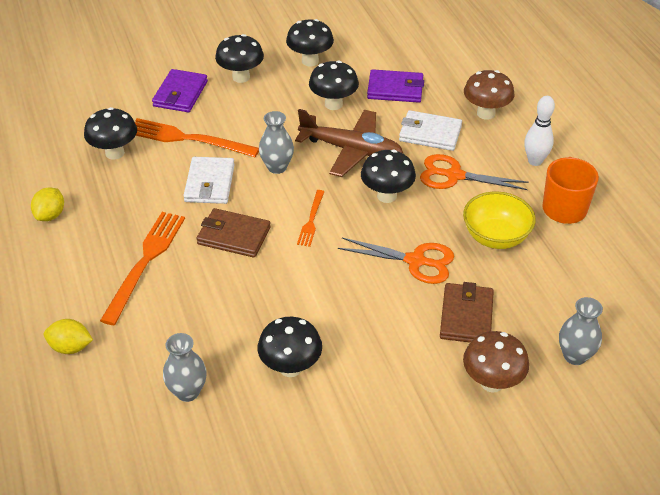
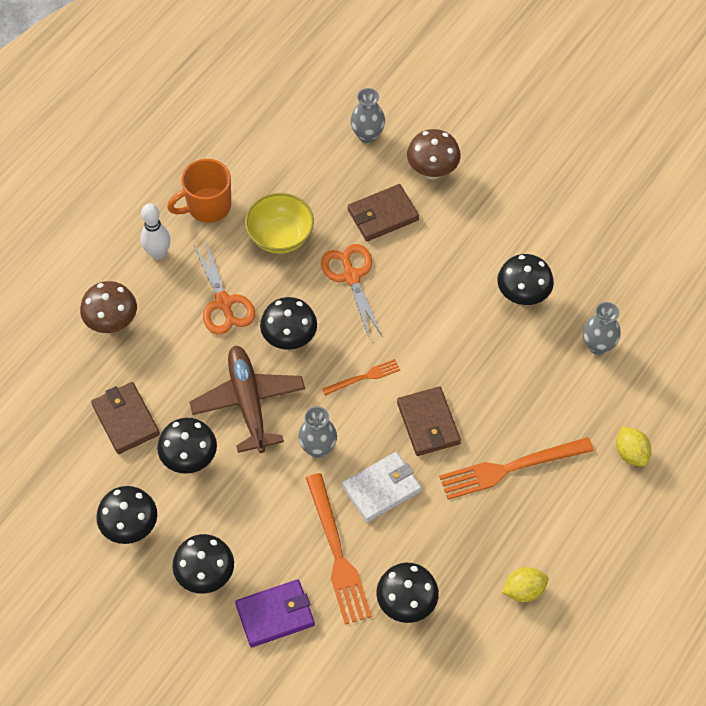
camera: 125 degrees left, 15 degrees up
(395, 89) = (125, 419): purple wallet -> brown wallet
(430, 133) = (177, 352): white wallet -> none

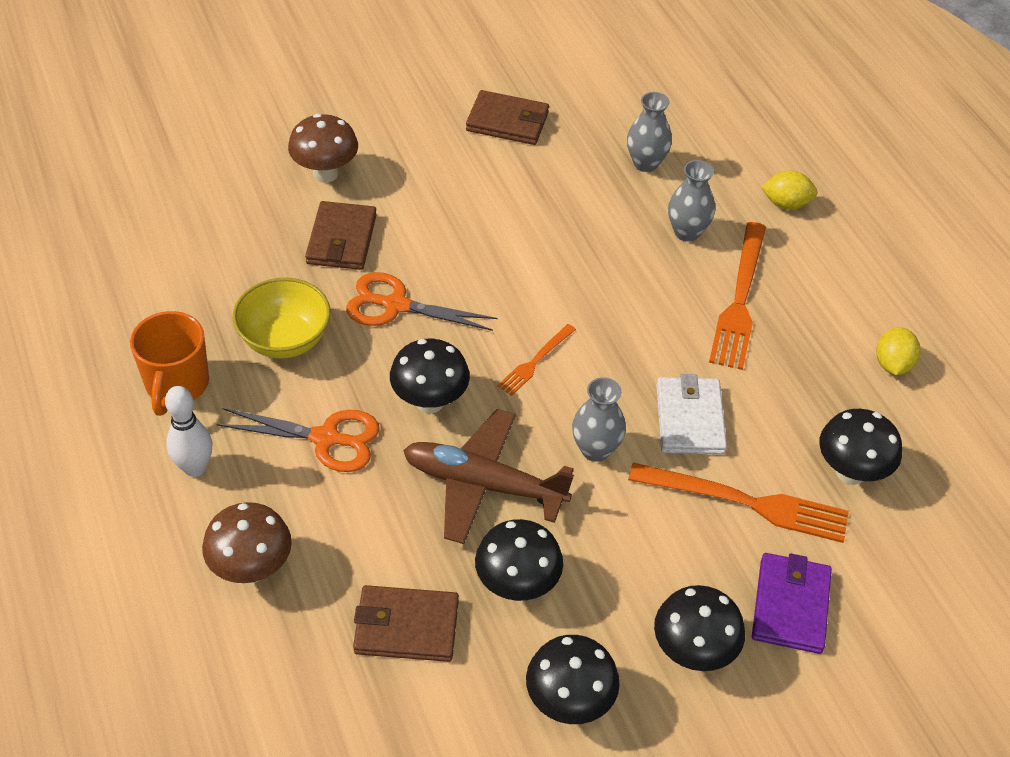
camera: 60 degrees left, 10 degrees down
(364, 377) = (535, 361): orange fork -> orange fork turned 150 degrees counterclockwise
(367, 135) = (227, 199): grey vase -> grey vase (687, 232)
(428, 423) = (636, 337): brown wallet -> brown wallet (507, 121)
(522, 296) = (541, 186): black mushroom -> none

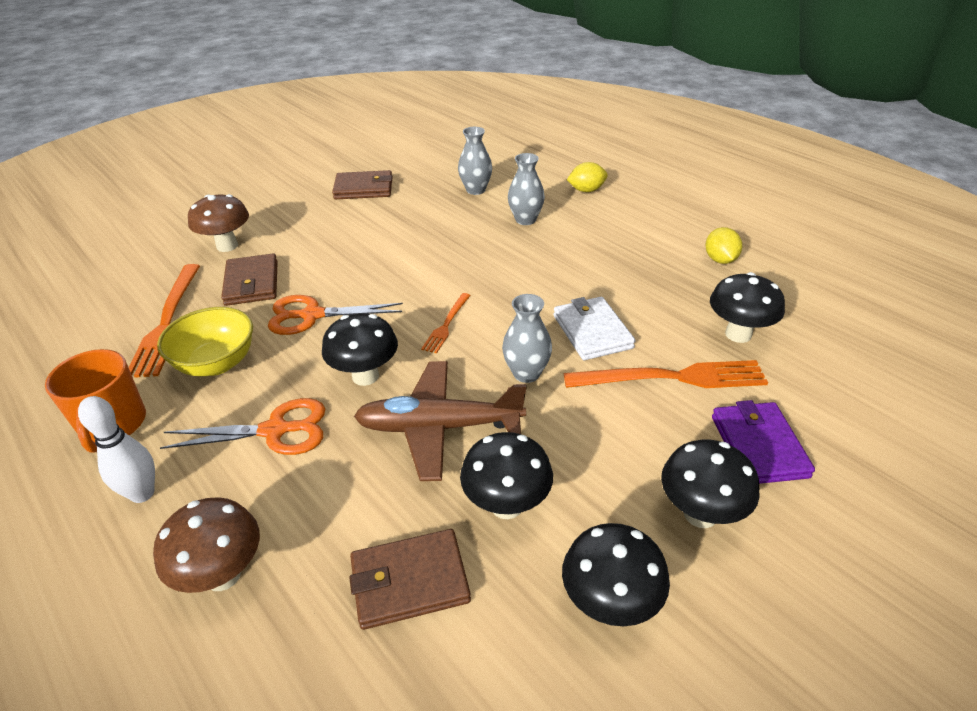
camera: 15 degrees left, 10 degrees down
(739, 300) = (586, 249): orange fork -> orange fork (167, 322)

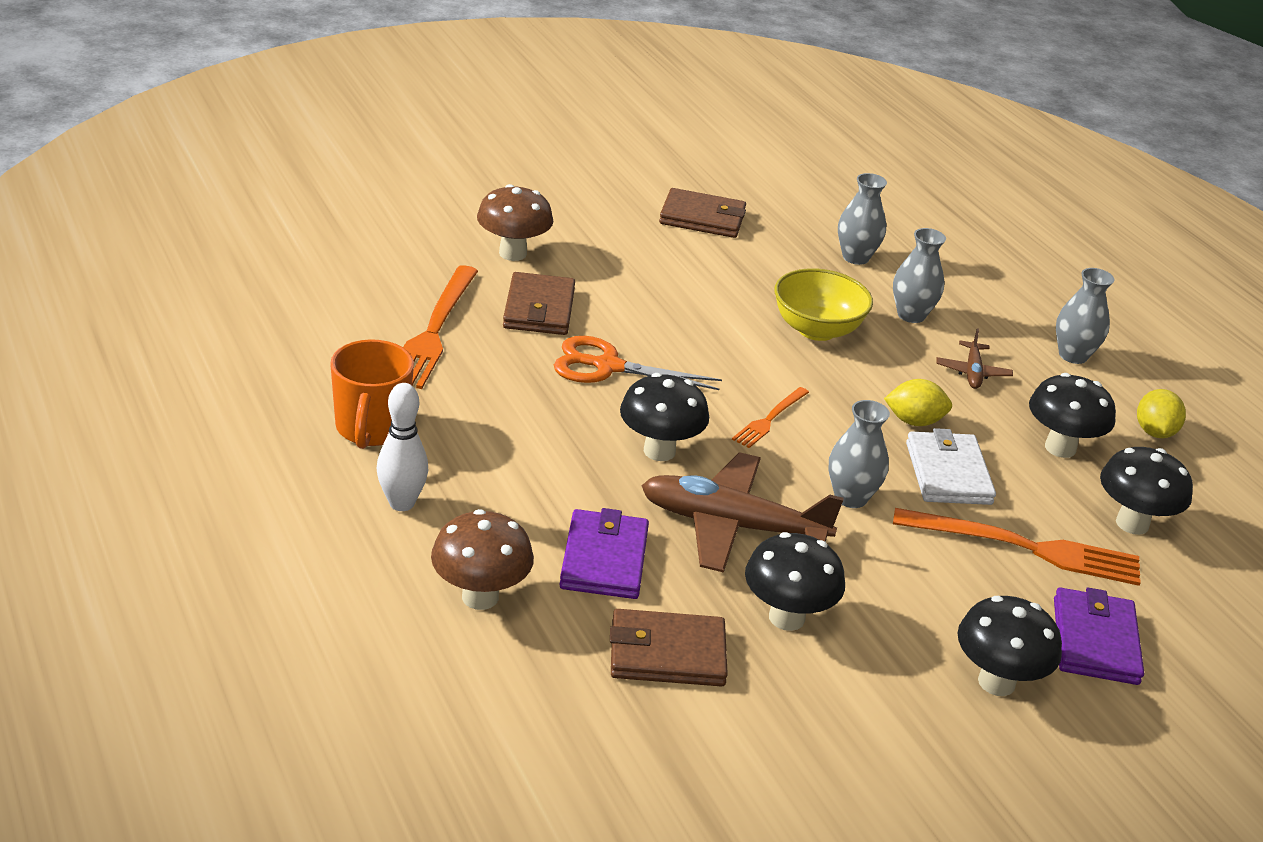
camera: 10 degrees right, 5 degrees down
(216, 363) = (489, 392): yellow bowl -> yellow bowl (816, 330)
(275, 430) = (548, 480): orange scissors -> none
(335, 495) = (604, 559): none -> purple wallet
(581, 249) = (972, 372): none -> brown plane
(586, 190) = (1010, 295): yellow lemon -> yellow lemon (914, 421)
(609, 604) = (866, 727): black mushroom -> black mushroom (1060, 448)
(643, 220) = (1073, 355): none -> grey vase

